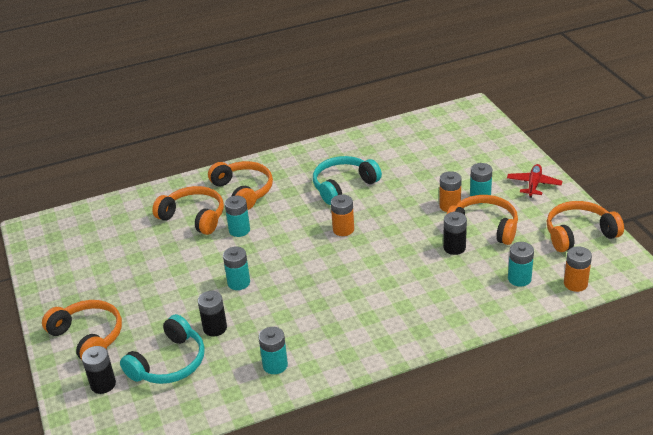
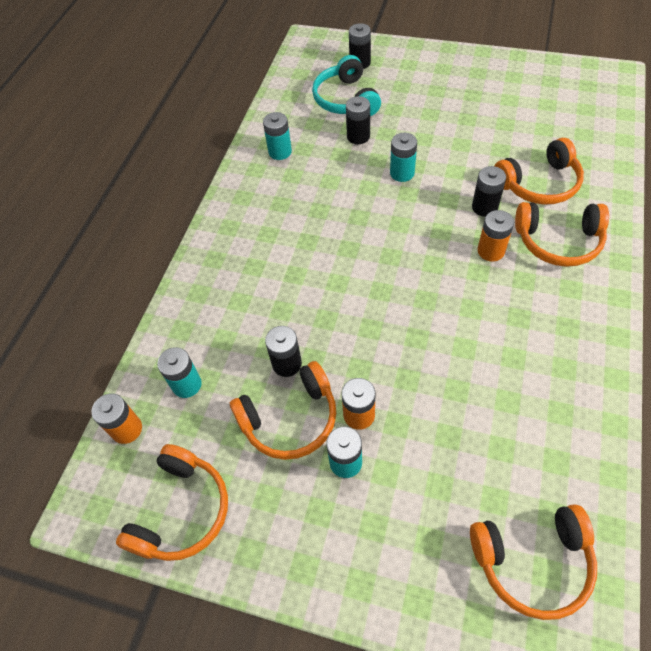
camera: 130 degrees right, 20 degrees up
(88, 337) = (421, 69): orange headphones -> orange headphones (532, 562)
(239, 230) = (484, 207): turquoise battery -> black battery
(343, 186) = (493, 335): turquoise headphones -> none
(343, 229) = (409, 288): orange battery -> orange battery (491, 251)
(533, 185) = (312, 552): red plane -> none

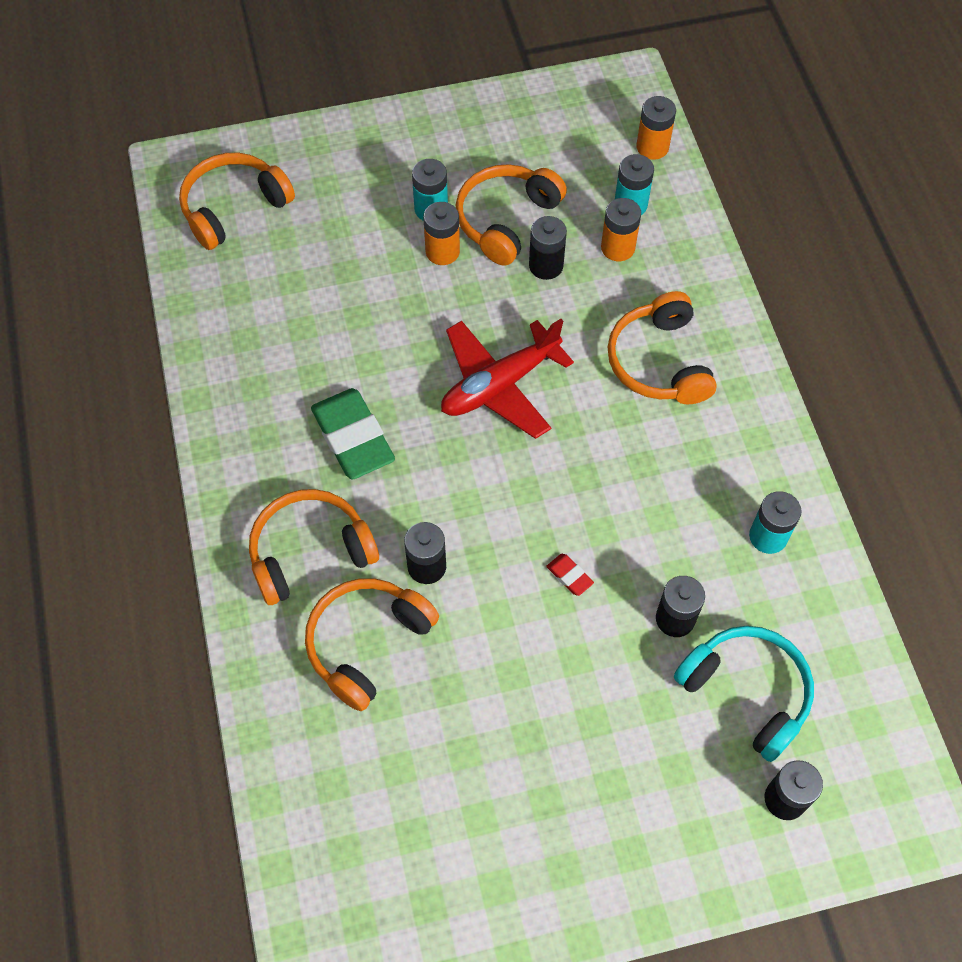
camera: 145 degrees right, 5 degrees up
(182, 511) = (548, 116): orange headphones -> orange headphones (658, 362)
(377, 291) = (500, 385): none -> red plane
(402, 173) = (569, 576): turquoise battery -> red eraser
(491, 251) = (390, 499): orange battery -> orange battery (618, 248)
(500, 299) = (353, 438): none -> green eraser

